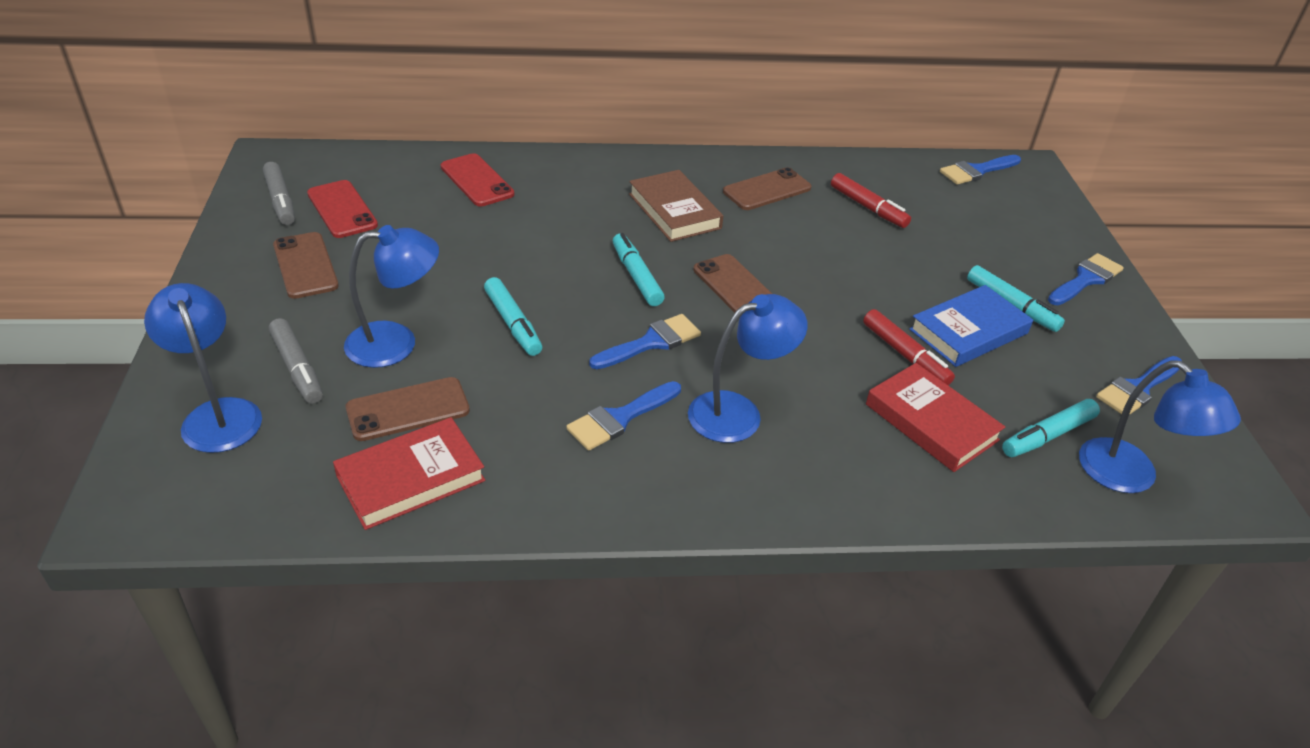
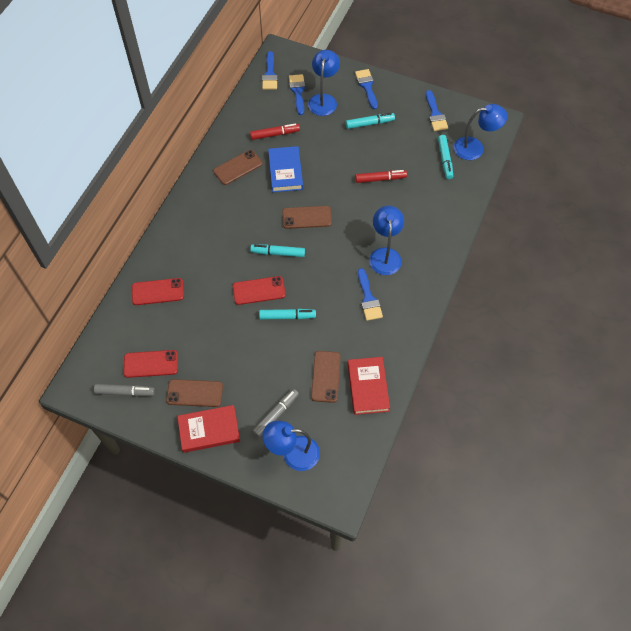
camera: 60 degrees left, 20 degrees up
(297, 368) = (276, 414): grey marker -> grey marker turned 45 degrees counterclockwise
(396, 343) = (277, 368): blue lamp -> blue lamp (323, 100)
(545, 276) = (259, 290): none -> red phone
(651, 342) = (327, 267): blue brush -> blue brush (298, 92)
(674, 211) = (234, 214): brown book -> none
(767, 190) = (238, 167): brown phone -> brown phone turned 60 degrees clockwise
(931, 422) = (421, 192): red book -> red book (209, 430)
(968, 331) = (377, 148): blue book -> blue book (285, 171)

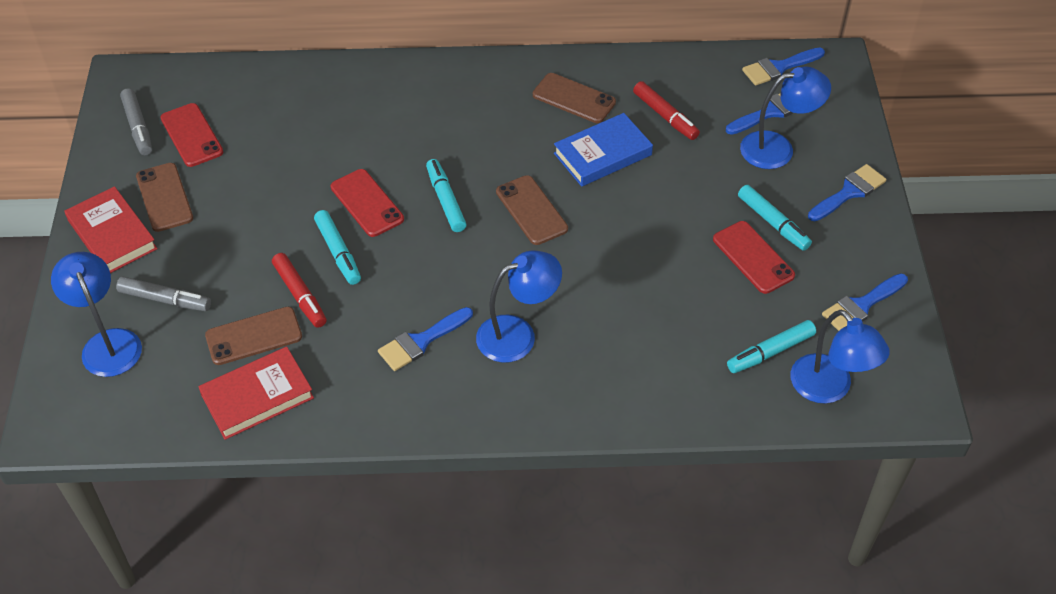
camera: 65 degrees right, 10 degrees down
(158, 292) = (309, 97): red phone -> red phone (753, 257)
(380, 179) = (667, 276): red marker -> red marker (300, 295)

